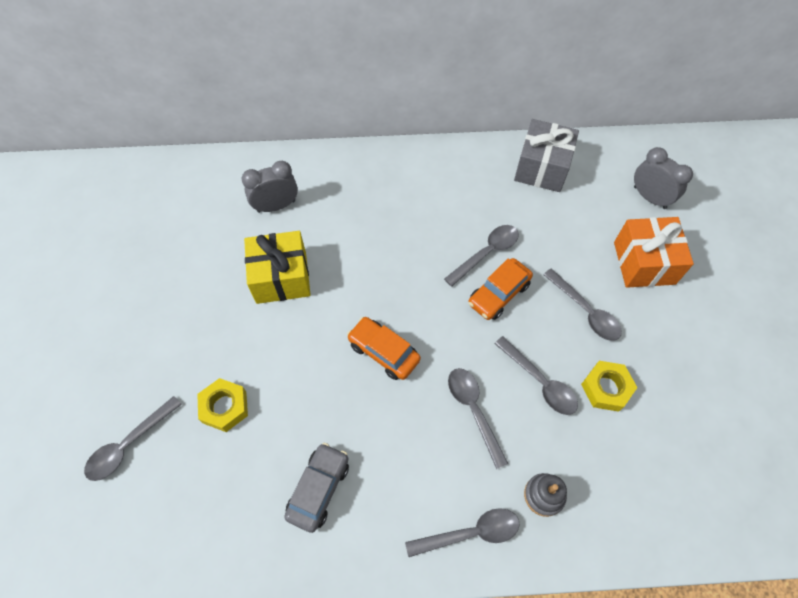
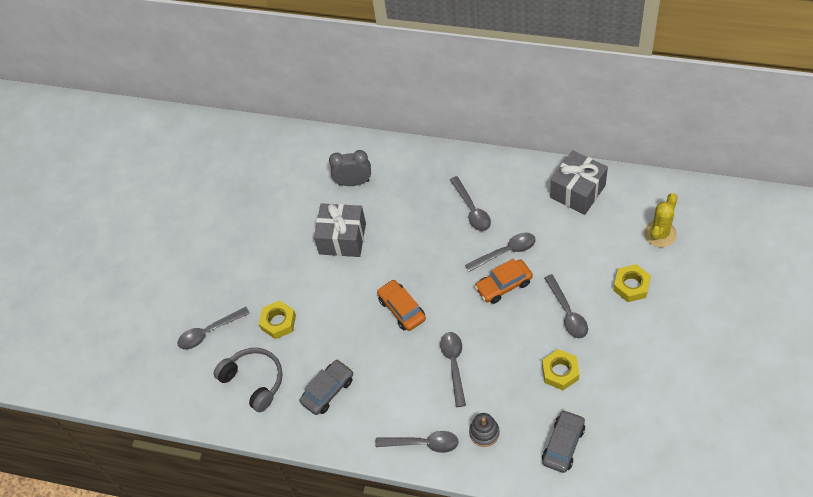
camera: 25 degrees right, 5 degrees down
(210, 501) = (254, 381): none -> grey headphones
(281, 277) = (342, 238): yellow gift -> grey gift
(540, 382) = (511, 356): grey spoon -> grey spoon (472, 209)
(644, 263) = (631, 286): orange gift -> yellow nut
(647, 485) = (563, 445): none -> grey car
(649, 197) = (660, 234): grey clock -> yellow cactus

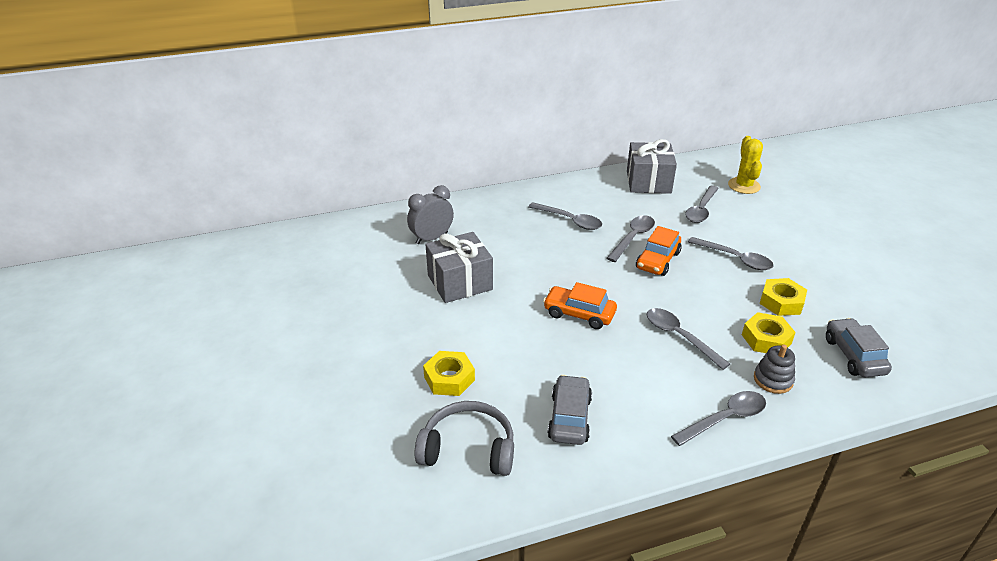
camera: 40 degrees left, 20 degrees down
(209, 332) = (365, 424): grey spoon -> grey spoon (701, 210)
(631, 286) = (763, 223): yellow nut -> yellow nut (766, 339)

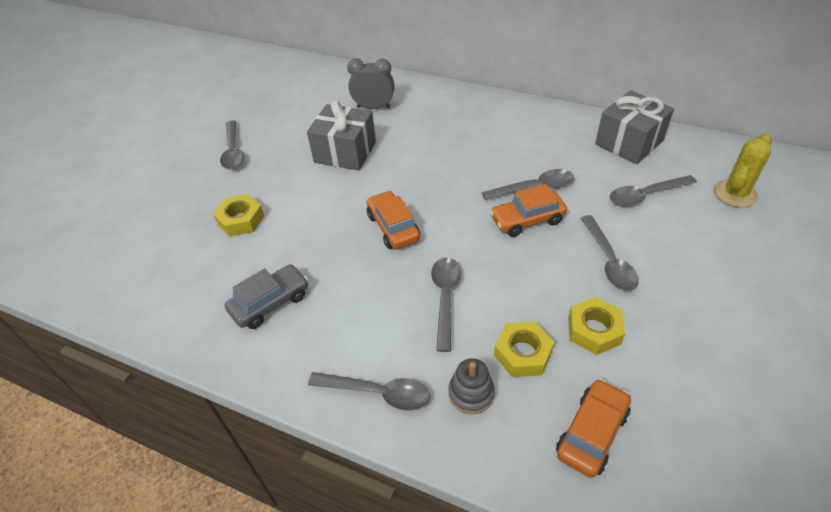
camera: 45 degrees right, 10 degrees up
(468, 449) = (183, 277): grey headphones -> none
(570, 220) = (500, 144): grey spoon -> grey spoon (233, 151)
(853, 356) = (591, 433): grey car -> orange car

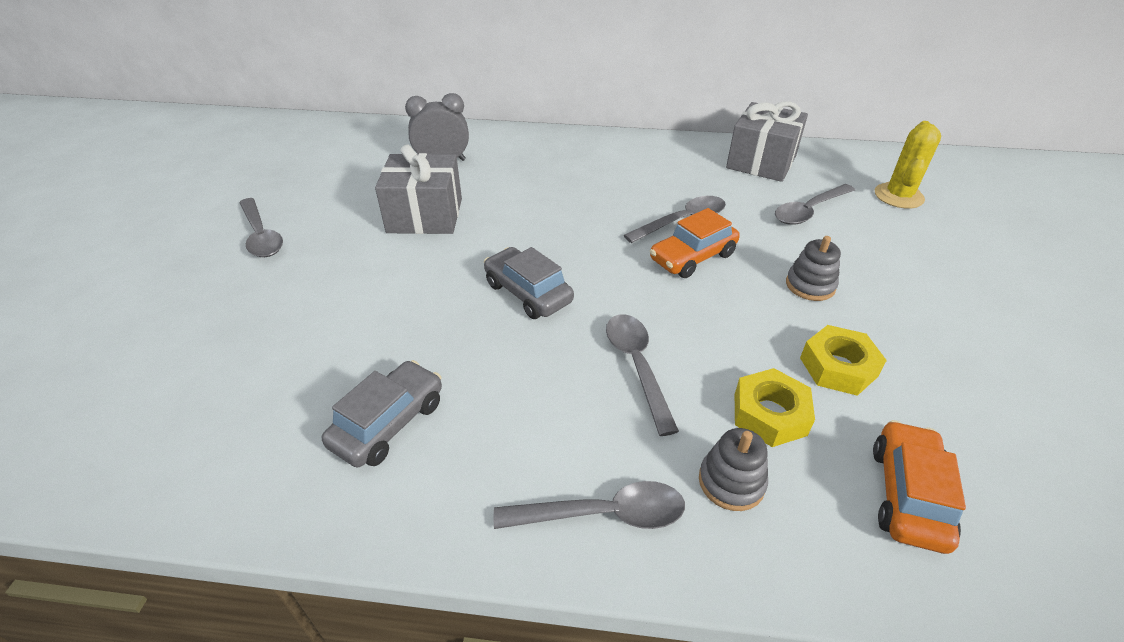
camera: 20 degrees left, 5 degrees down
(241, 220) = (302, 320): yellow nut -> none
(393, 227) = (528, 293): orange car -> grey car
(609, 261) = (810, 285): grey spoon -> grey stacking toy

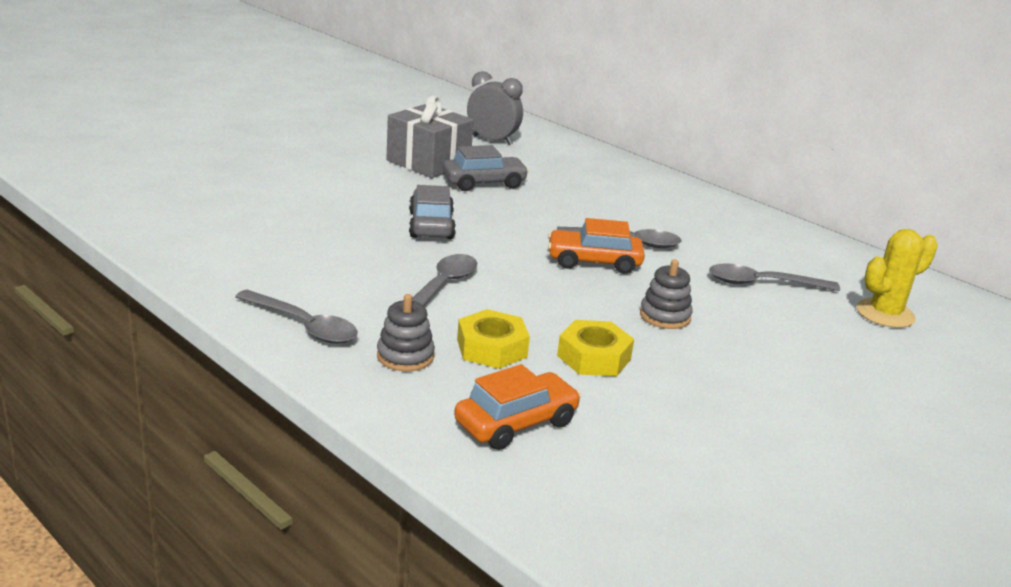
camera: 35 degrees right, 15 degrees down
(261, 235) = (306, 131): grey spoon -> none
(388, 423) = (248, 237): grey car -> grey car (484, 183)
(761, 162) = (783, 241): grey gift -> none

